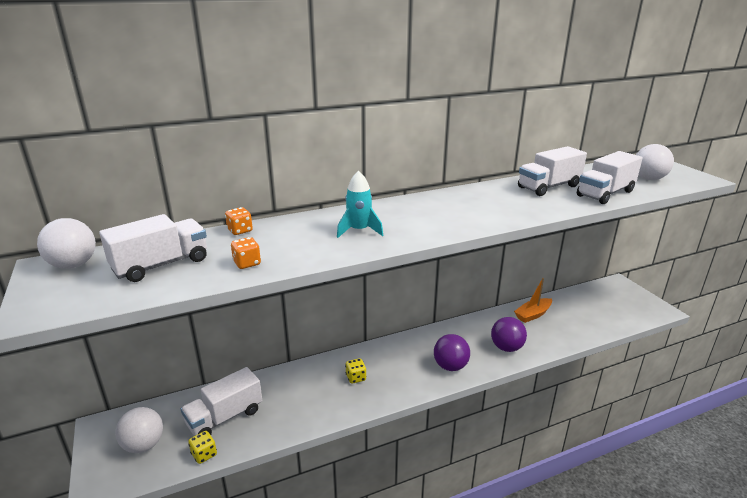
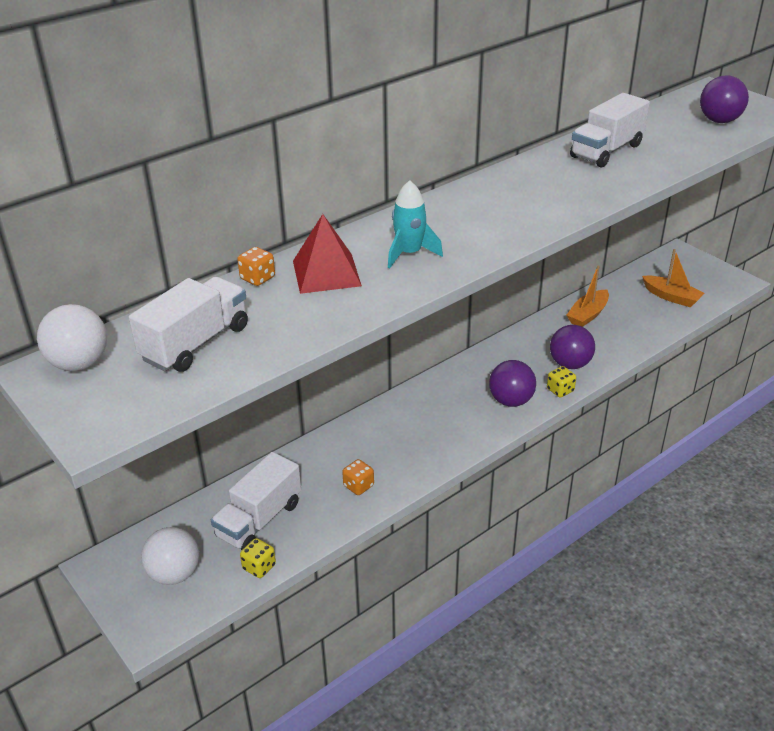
camera: 15 degrees left, 10 degrees up
(247, 263) = (302, 322): orange dice -> orange dice (358, 486)
(290, 234) = (326, 273): none -> red pyramid
(356, 378) = (400, 438): yellow dice -> yellow dice (560, 390)
(603, 313) = (671, 297): none -> orange boat
(605, 193) = (676, 152): white truck -> none
(648, 179) = (719, 121): white ball -> purple ball

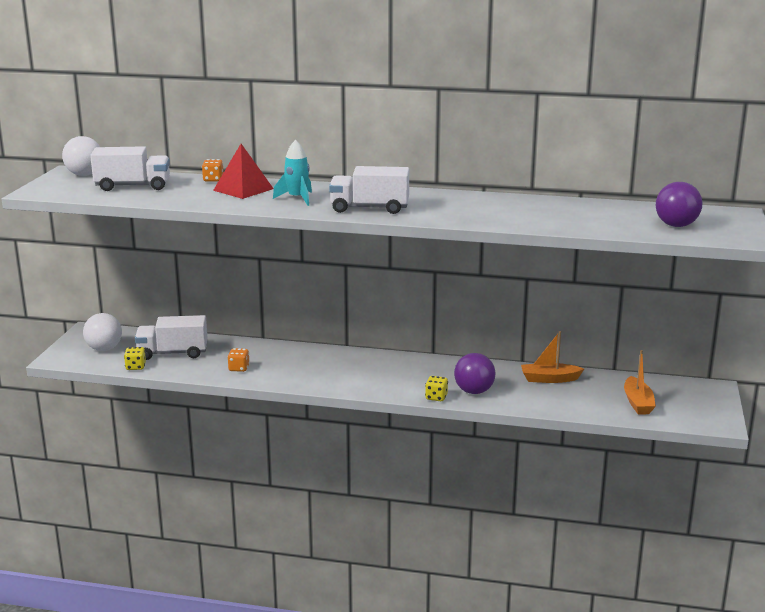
camera: 50 degrees right, 15 degrees down
(511, 401) = (396, 385): purple ball -> none
(606, 151) = (541, 208): white truck -> white truck (369, 208)

